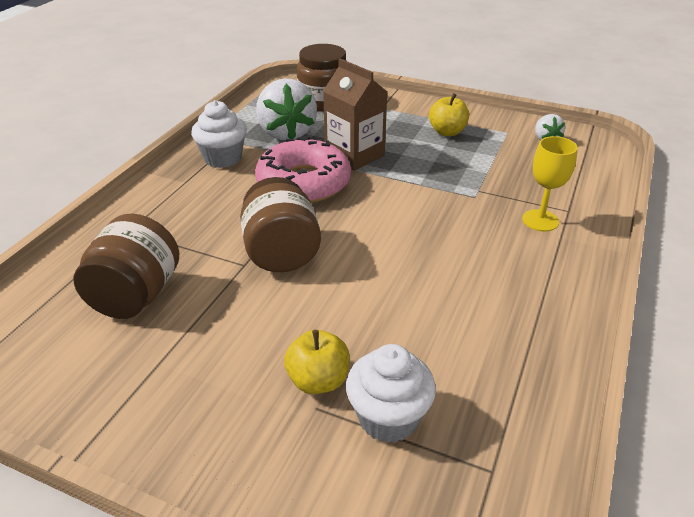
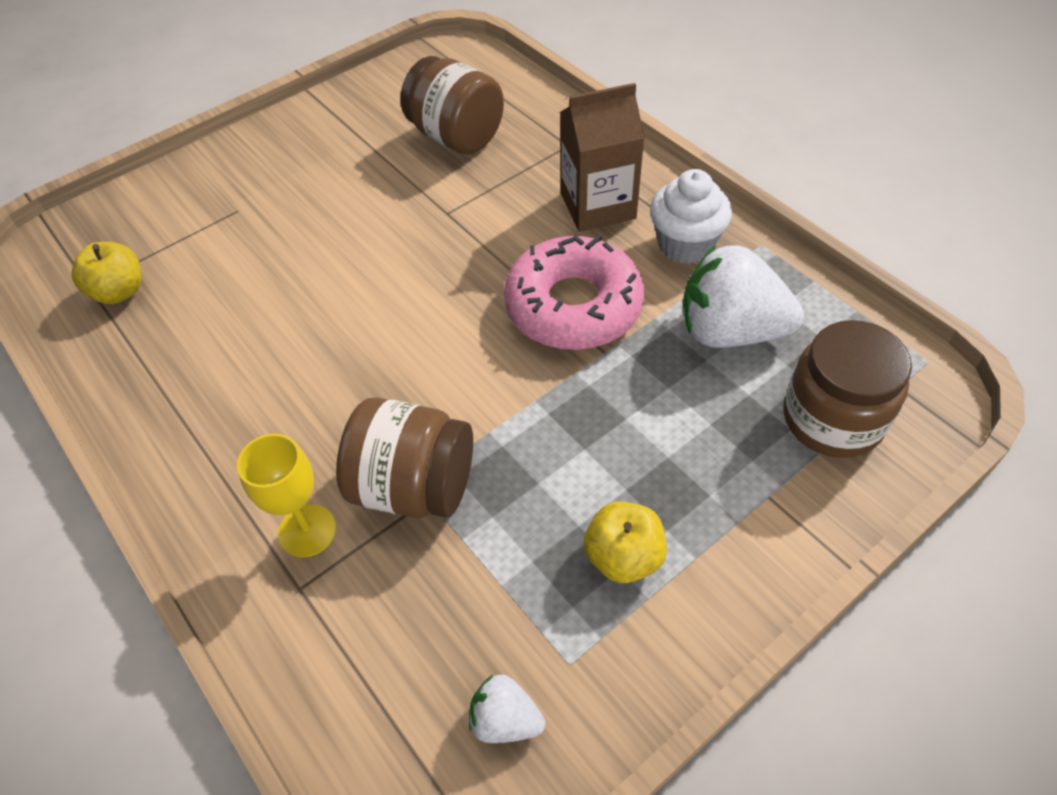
camera: 120 degrees right, 15 degrees up
(281, 252) = (444, 244): brown jar -> brown jar (414, 486)
(318, 380) = (259, 219): yellow apple -> yellow apple (119, 291)
(354, 155) = (615, 388): brown carton -> brown carton (598, 206)
(388, 418) = (187, 246): white cupcake -> none

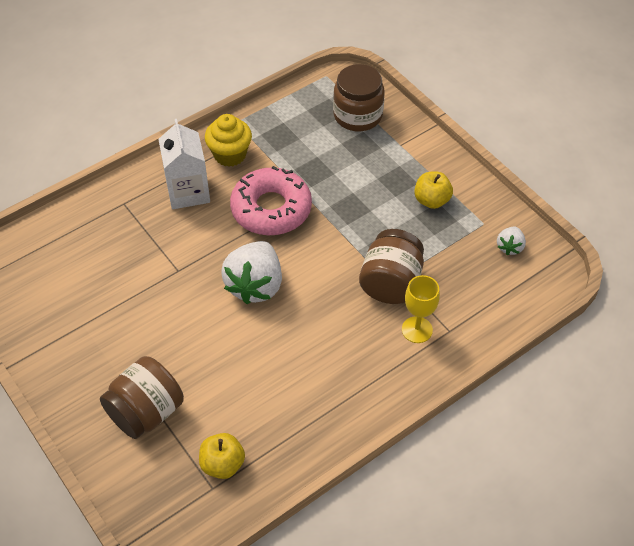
camera: 90 degrees left, 0 degrees up
(456, 136) = (98, 265): brown jar -> brown jar (146, 412)
(598, 206) = (188, 192): brown carton -> white carton
(685, 244) = (230, 155): white cupcake -> yellow cupcake
(730, 331) = (298, 144): white strawberry -> white strawberry (255, 285)

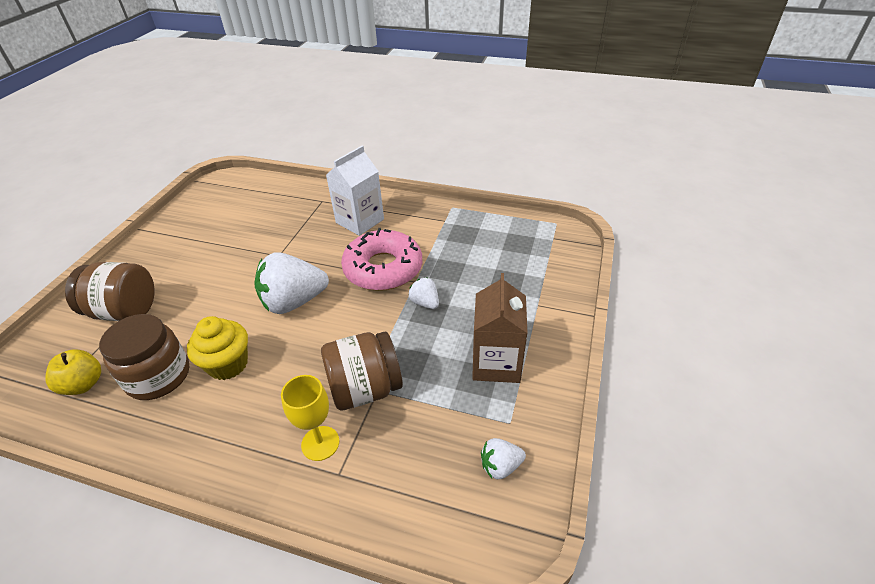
camera: 55 degrees right, 10 degrees down
(230, 155) = (416, 221): yellow cupcake -> yellow cupcake (228, 364)
(337, 205) = (425, 303): none -> white strawberry
(358, 115) = (538, 262): brown jar -> brown jar (158, 376)
(431, 200) = (496, 363): yellow apple -> brown carton

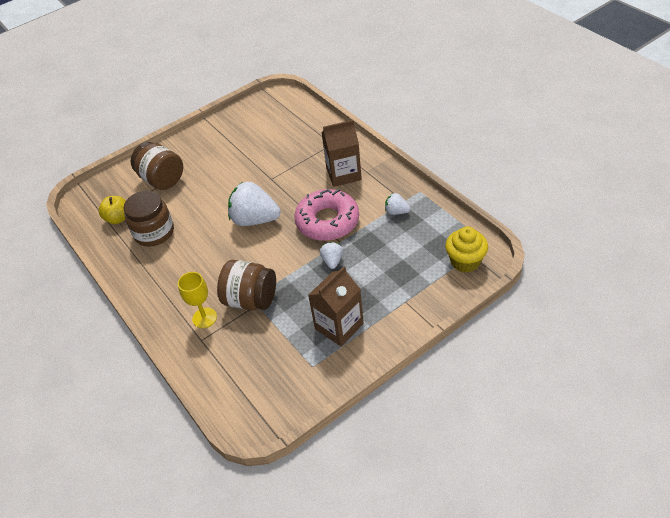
camera: 40 degrees right, 5 degrees up
(228, 364) = (192, 244): yellow cupcake -> yellow cupcake (465, 261)
(360, 221) = (343, 174): white carton -> brown carton
(500, 466) = (284, 386): white strawberry -> white strawberry (396, 212)

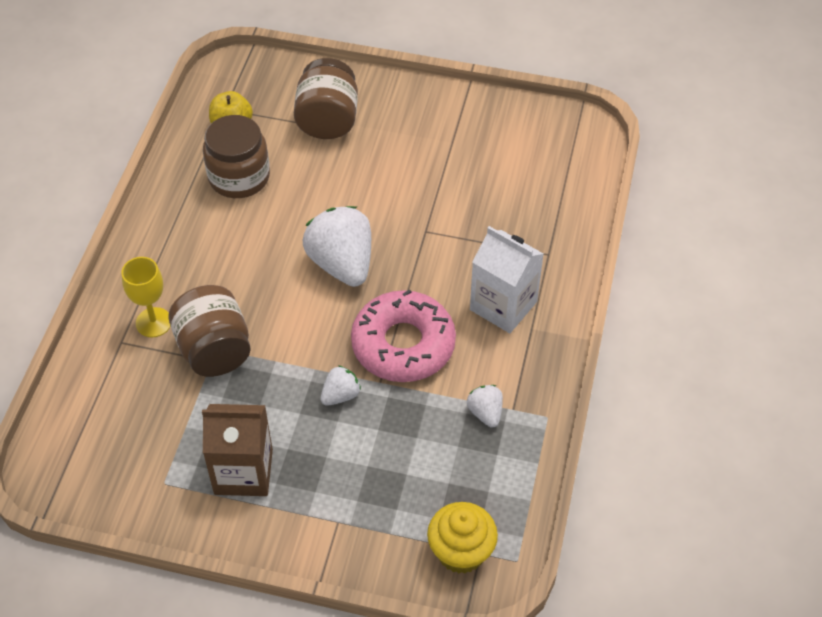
camera: 45 degrees right, 5 degrees up
(343, 174) = (503, 305): brown carton -> white carton

